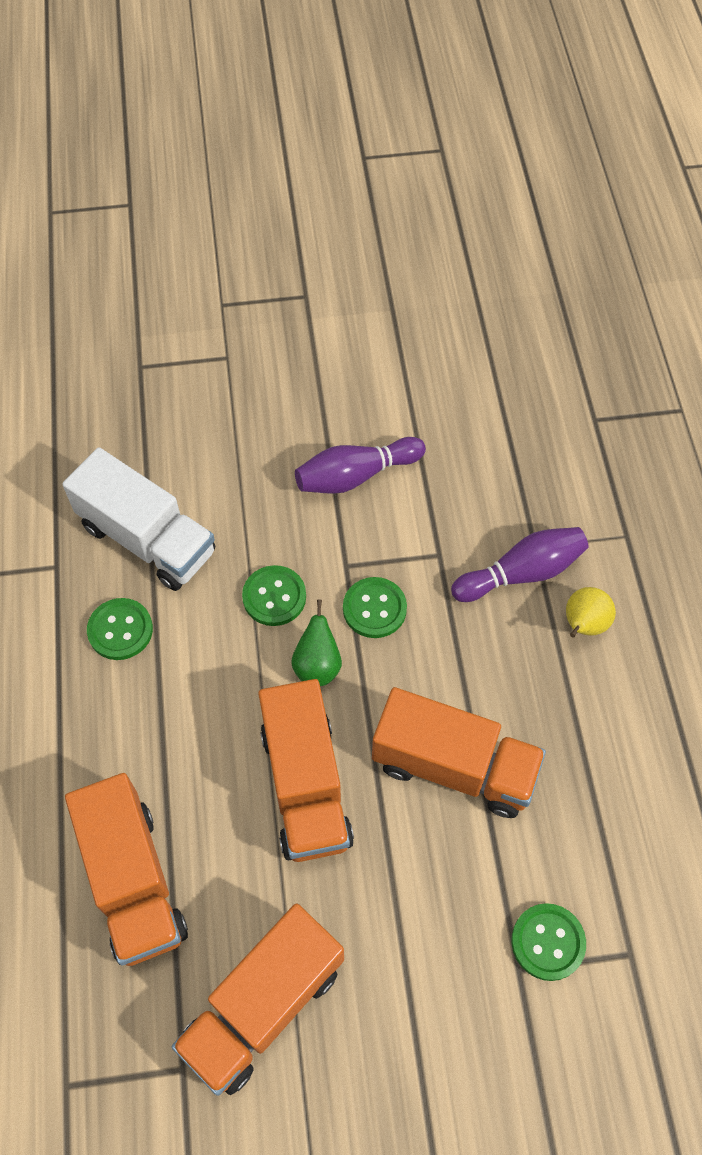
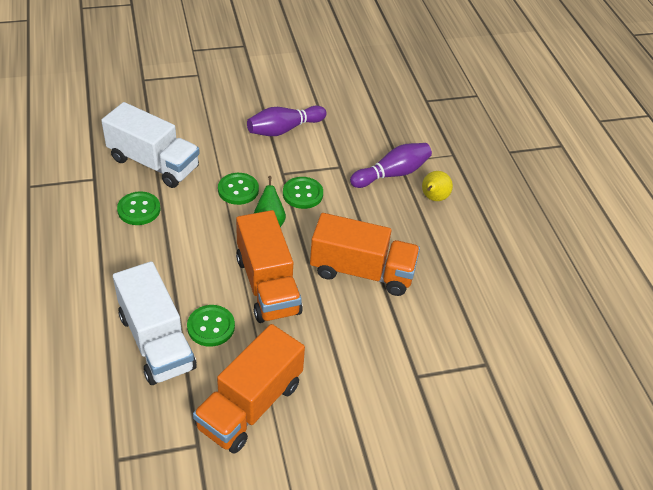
camera: 10 degrees left, 15 degrees down
(133, 881) = (156, 341): orange truck -> white truck
(548, 942) = (433, 360): green button -> green button (211, 327)

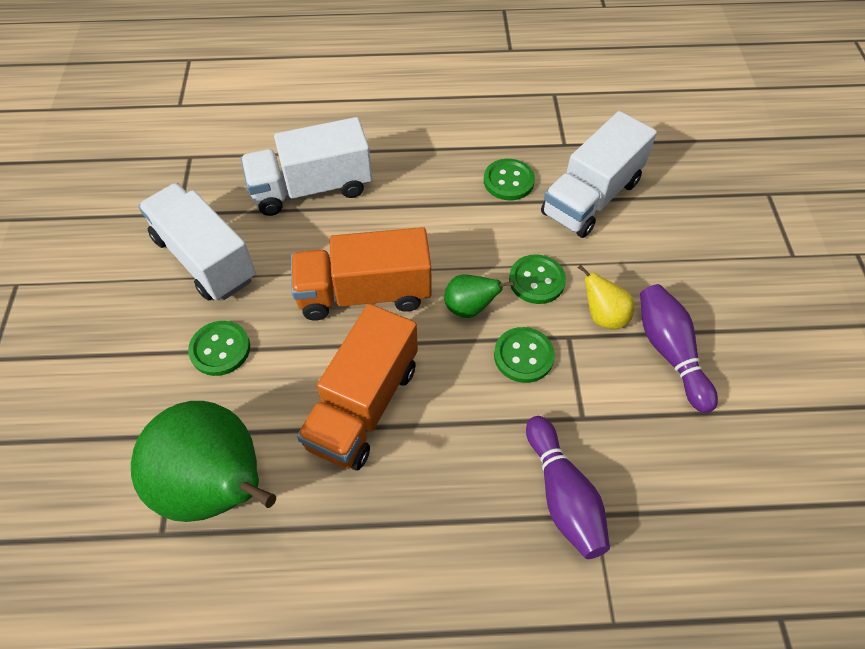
camera: 105 degrees right, 10 degrees up
(211, 327) = (317, 234): green button -> green button (220, 349)
(250, 405) = (205, 258): orange truck -> white truck
(433, 198) = (500, 551): yellow pear -> yellow pear (603, 316)
(444, 339) = (219, 487): none -> green pear

